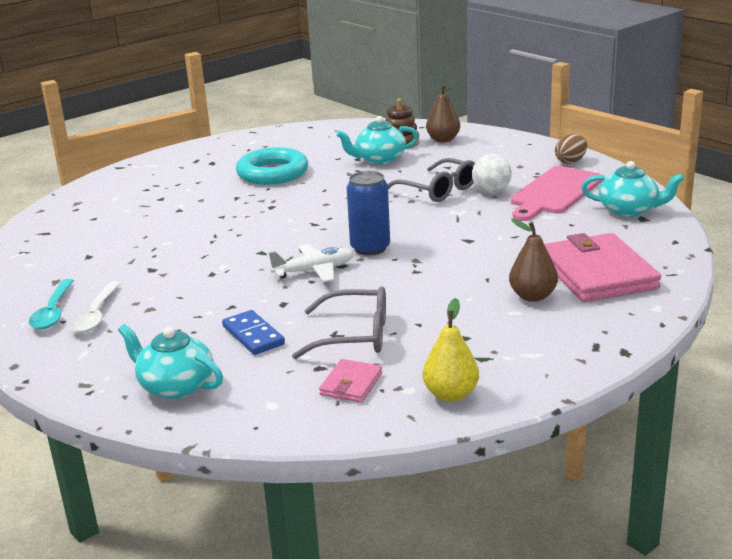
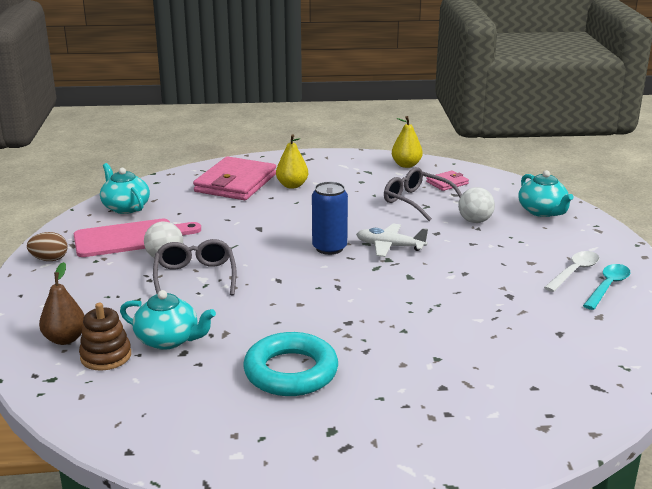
camera: 145 degrees left, 0 degrees up
(253, 335) = (475, 221): blue domino -> white ball
(532, 296) = (292, 185): brown pear -> yellow pear

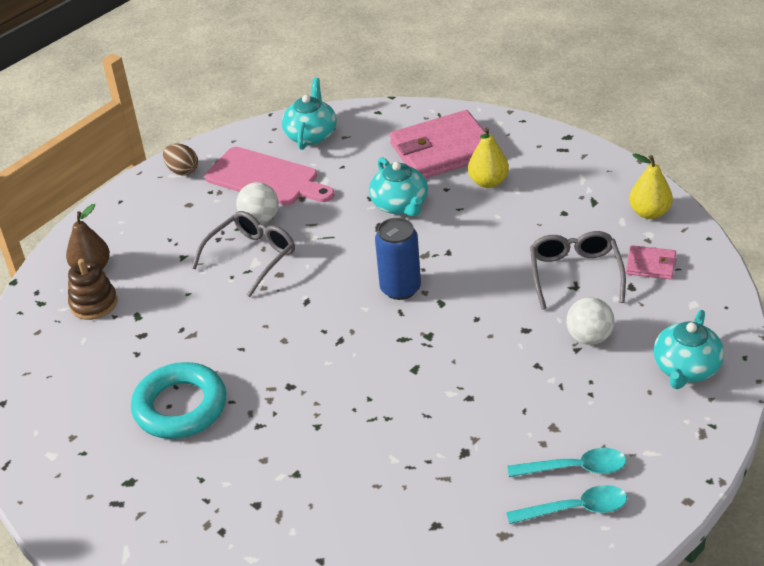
camera: 50 degrees right, 15 degrees up
(168, 340) = (149, 315): turquoise teapot -> turquoise teapot (400, 205)
(390, 246) = (455, 320): white plane -> none
(574, 272) = (575, 468): white spoon -> turquoise spoon

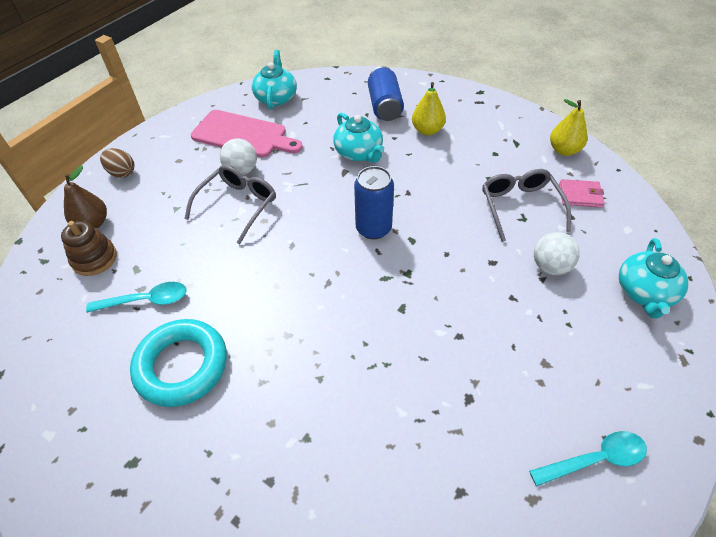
camera: 10 degrees left, 10 degrees up
(182, 171) = (171, 131): brown egg -> brown egg (122, 172)
(442, 150) = (384, 106): pink wallet -> blue can
(575, 468) = (580, 409): turquoise spoon -> turquoise spoon (146, 300)

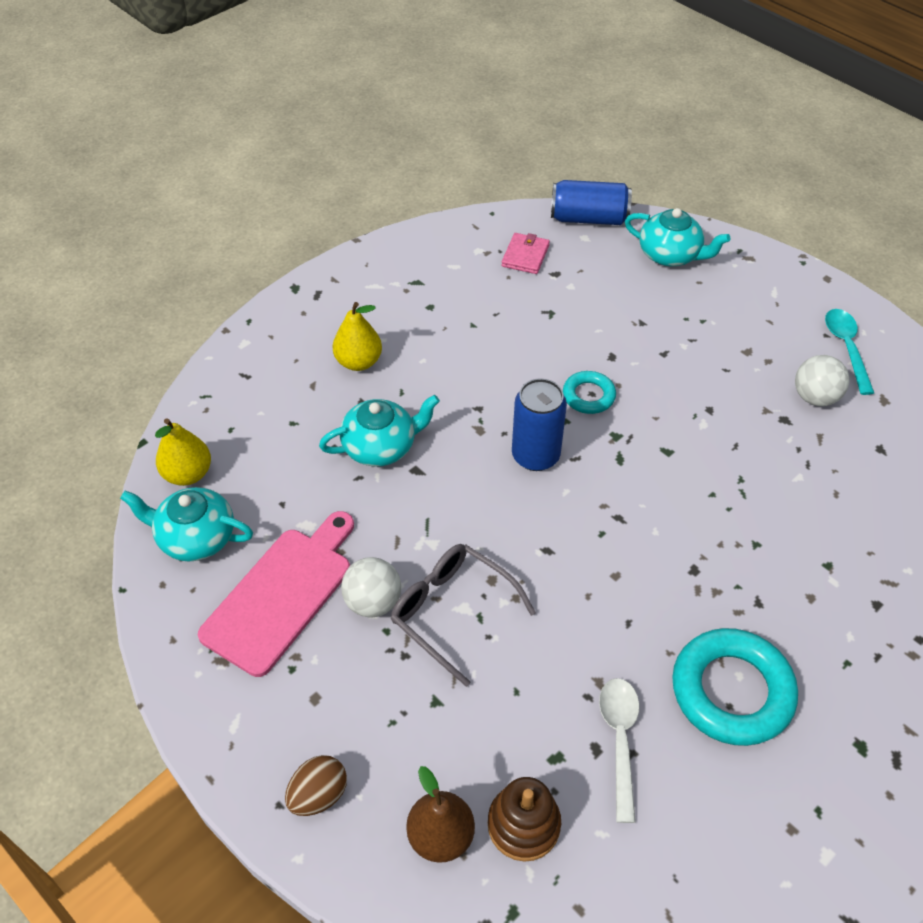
camera: 80 degrees left, 0 degrees up
(146, 300) = (619, 740): turquoise spoon -> white spoon
(384, 106) = (282, 398): blue can -> blue can (588, 218)
(443, 252) = (588, 396): none -> turquoise ring
(520, 207) = (531, 310): grey glasses -> none
(550, 266) = (626, 311): white ball -> white ball (815, 397)
(564, 150) = (445, 245): yellow pear -> yellow pear (188, 474)

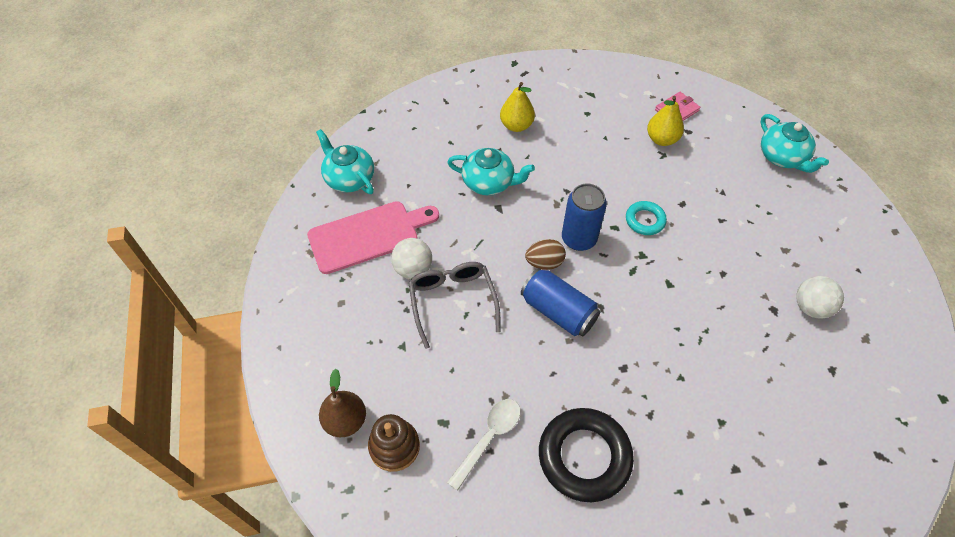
camera: 35 degrees right, 5 degrees up
(188, 474) = (372, 141): yellow pear -> yellow pear (661, 139)
(318, 795) = (302, 355): brown egg -> brown egg (544, 263)
(588, 218) = (742, 106): blue can -> blue can (558, 311)
(732, 691) = (584, 457): turquoise ring -> black ring
(846, 348) = (867, 287): turquoise spoon -> none

